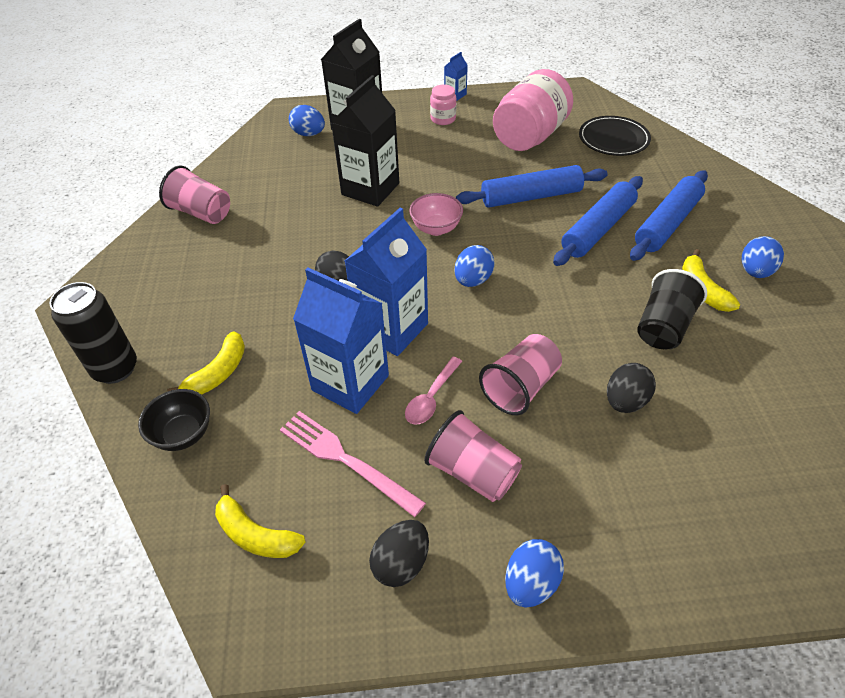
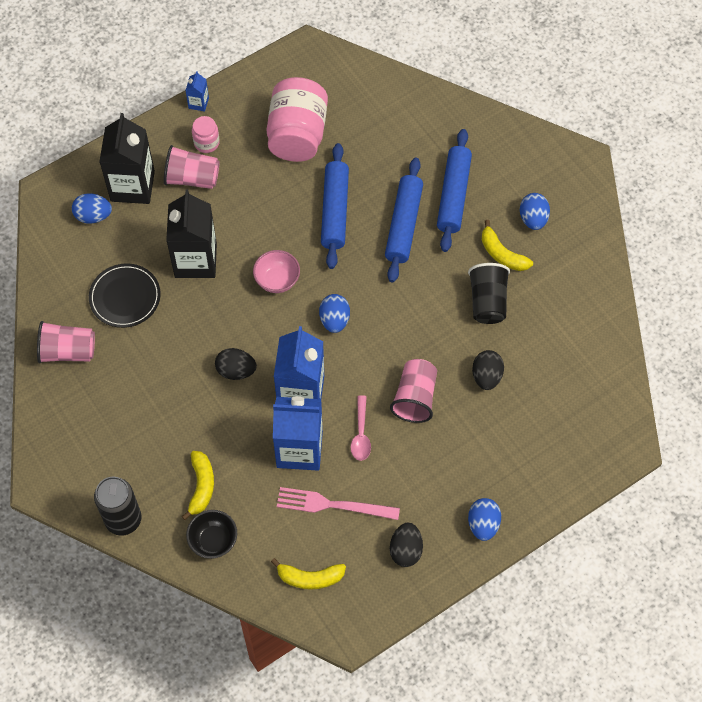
camera: 30 degrees left, 15 degrees up
(472, 472) = (416, 474): pink cup -> pink cup (192, 178)
(531, 197) = (335, 211): blue rolling pin -> blue rolling pin turned 45 degrees counterclockwise
(613, 139) = (371, 107): black plate -> black plate (125, 297)

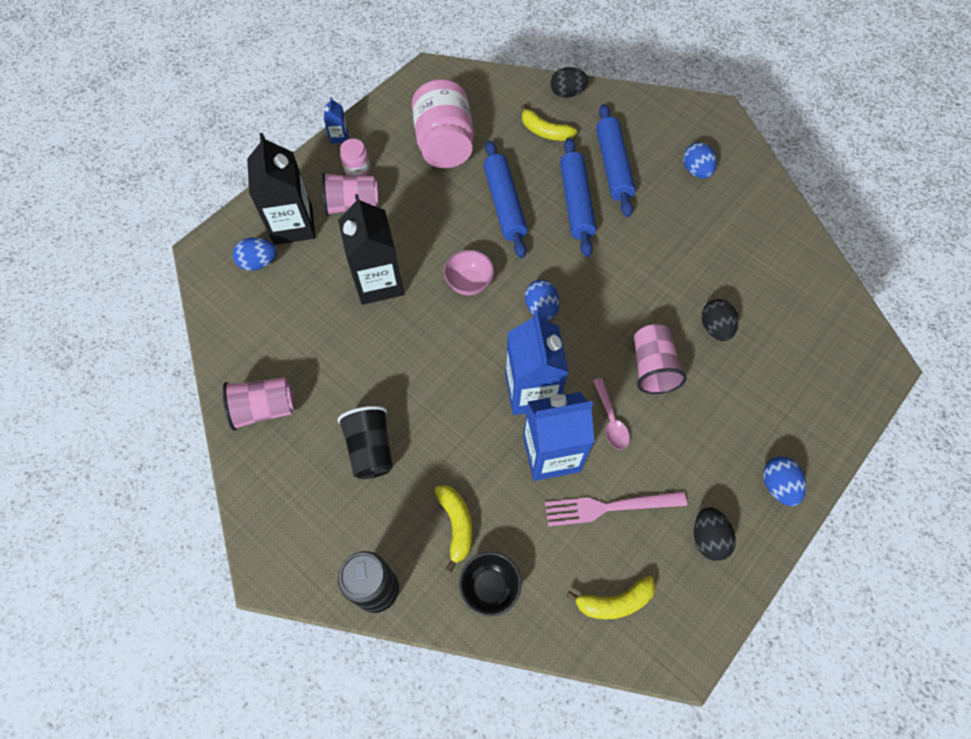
camera: 15 degrees left, 0 degrees up
(125, 297) = (313, 336): black plate -> none
(236, 370) = (455, 385): black egg -> black egg (567, 93)
(487, 301) = (685, 255): black cup -> black cup (371, 449)
(502, 254) = (680, 208): yellow banana -> yellow banana (544, 132)

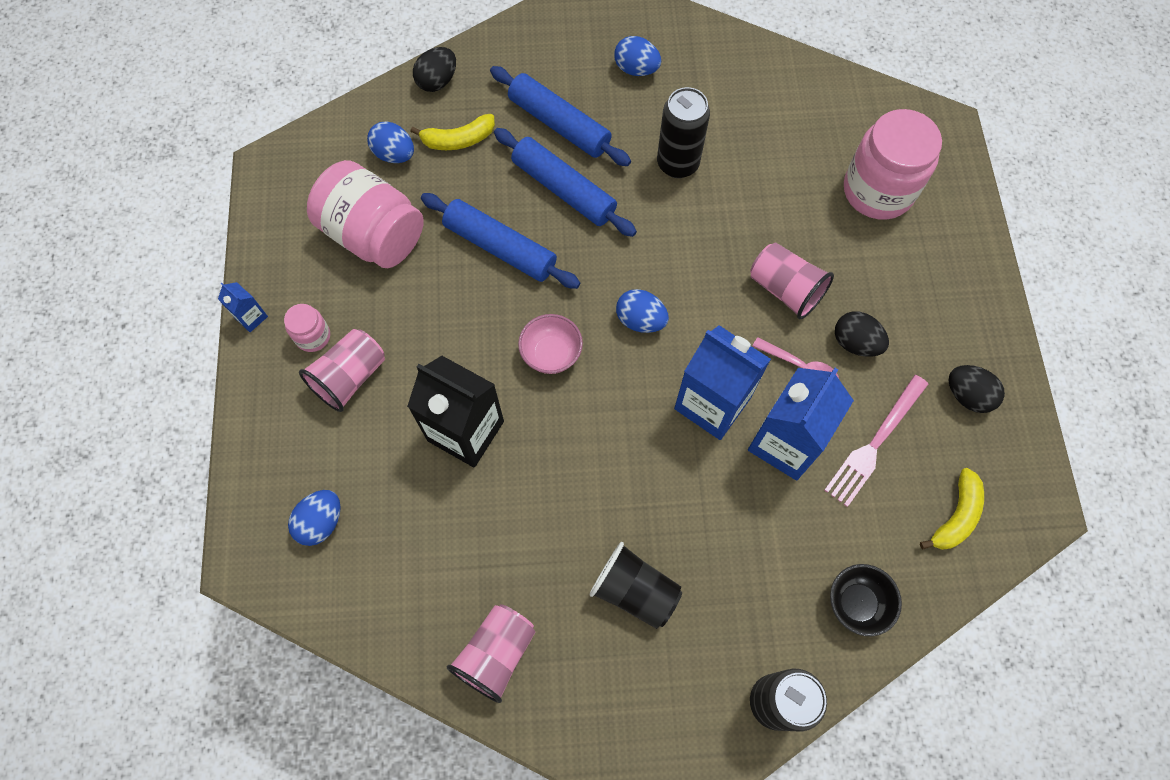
camera: 45 degrees left, 5 degrees up
(293, 225) = (311, 452): black carton -> none
(456, 524) = (777, 580): yellow banana -> none
(663, 242) = (677, 163): none -> black can
(715, 328) = (797, 208): black egg -> black egg (855, 343)
(777, 485) = (972, 303): blue egg -> blue egg (394, 154)
(784, 362) = (878, 190): none -> pink jar

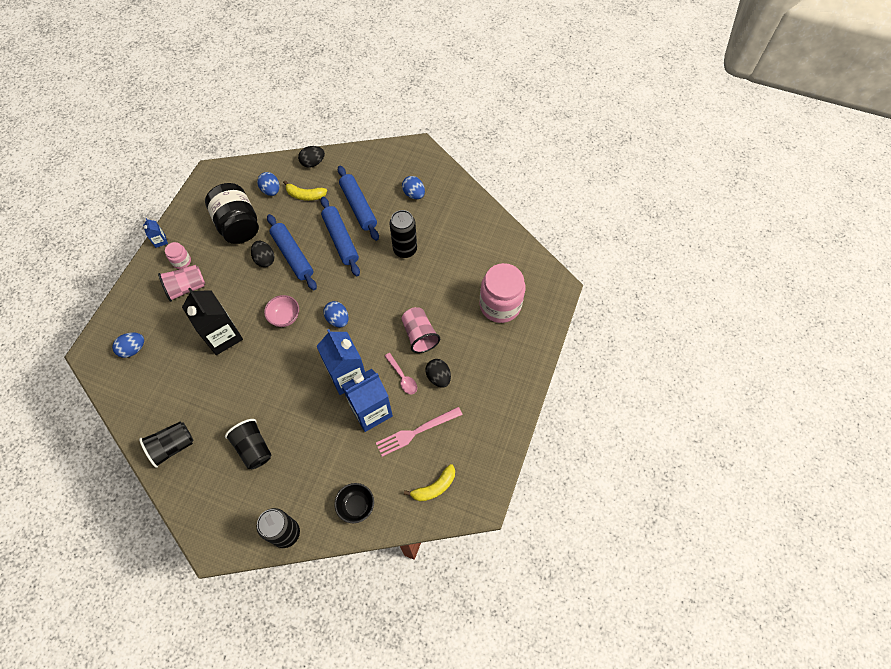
camera: 25 degrees right, 5 degrees down
(373, 234) = (238, 225): pink jar -> black jar
(496, 654) = (172, 447): pink cup -> black cup
(967, 395) = (480, 430): black egg -> black egg (265, 259)

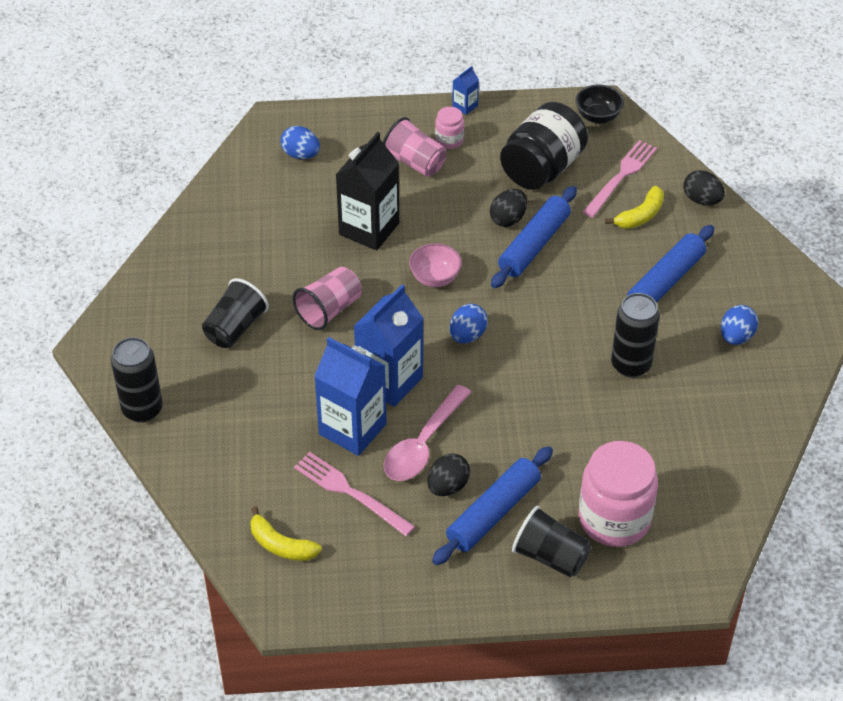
camera: 65 degrees right, 15 degrees down
(172, 447) = (196, 250): black cup -> black cup (550, 556)
(271, 190) = (621, 176): blue egg -> pink fork
(305, 195) = (640, 216): yellow banana -> yellow banana turned 120 degrees counterclockwise
(340, 240) = (595, 285): blue rolling pin -> blue rolling pin (493, 513)
(356, 506) = (212, 467): black bowl -> black bowl (598, 117)
(402, 377) = (423, 444): pink spoon -> pink spoon, size x1.70
(419, 335) = (501, 438): pink cup -> pink cup (329, 310)

